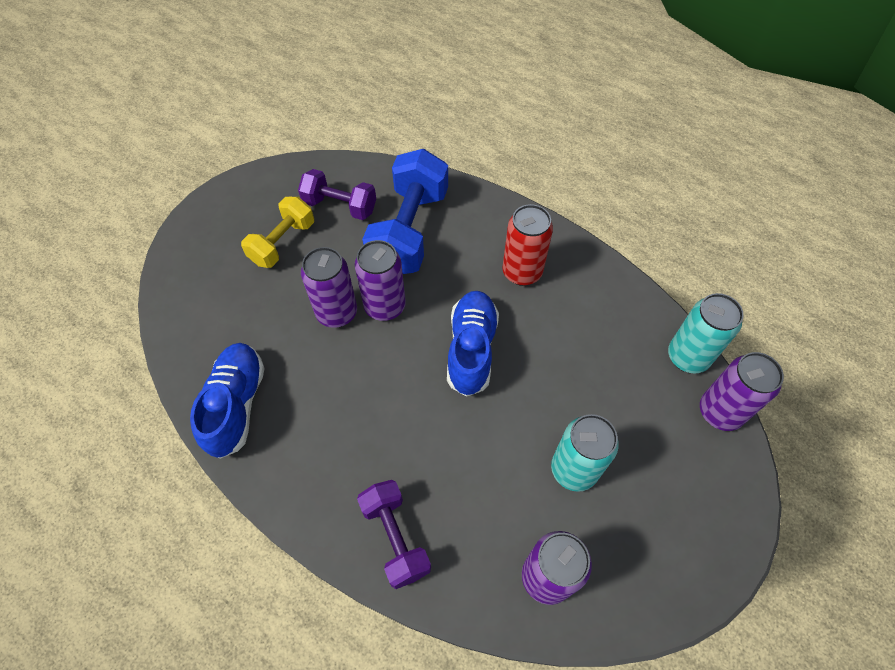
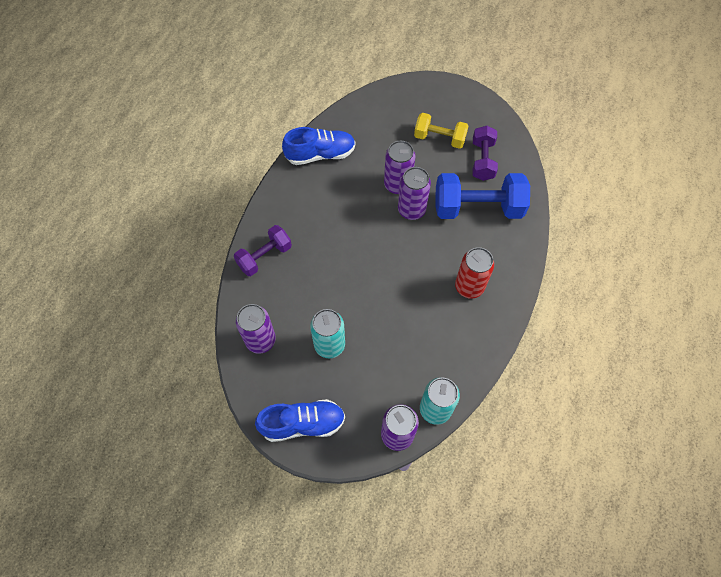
camera: 75 degrees right, 5 degrees up
(471, 349) = (396, 268): blue shoe -> blue shoe (302, 424)

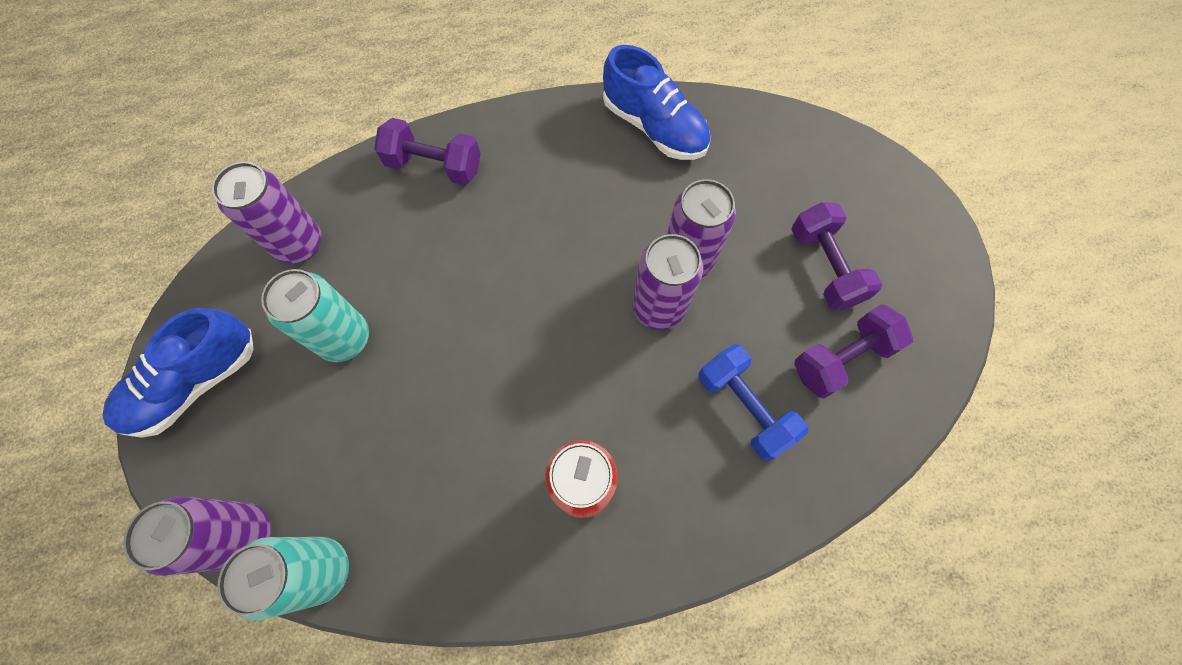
camera: 55 degrees right, 5 degrees up
(302, 424) = (196, 382): blue shoe -> blue shoe turned 90 degrees clockwise
(439, 138) = (825, 266): yellow dumbbell -> purple dumbbell
(477, 207) = (744, 407): blue dumbbell -> blue dumbbell, size x0.61

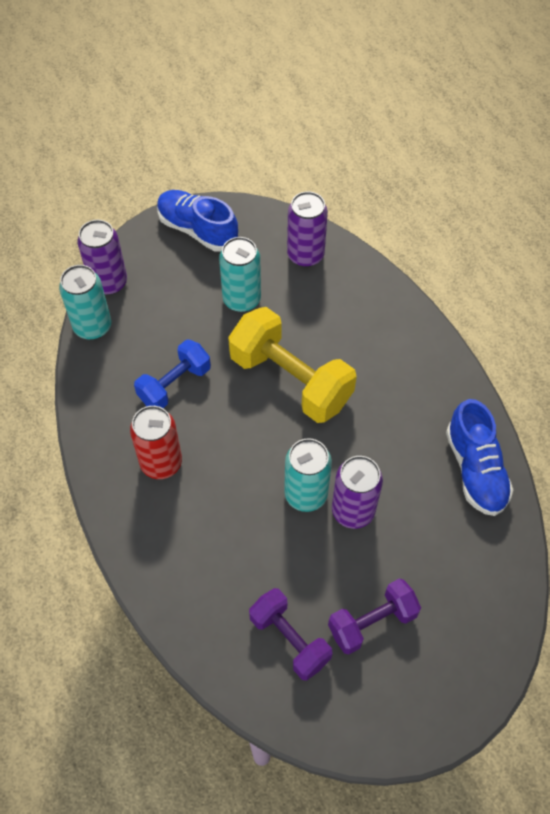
camera: 80 degrees right, 10 degrees down
(434, 165) = (391, 320): purple dumbbell -> none
(492, 297) = (290, 380): none -> yellow dumbbell
(654, 127) = (475, 469): blue shoe -> blue shoe turned 45 degrees counterclockwise
(658, 308) = (306, 494): purple can -> turquoise can
(744, 407) = (235, 566): blue dumbbell -> blue dumbbell (174, 384)

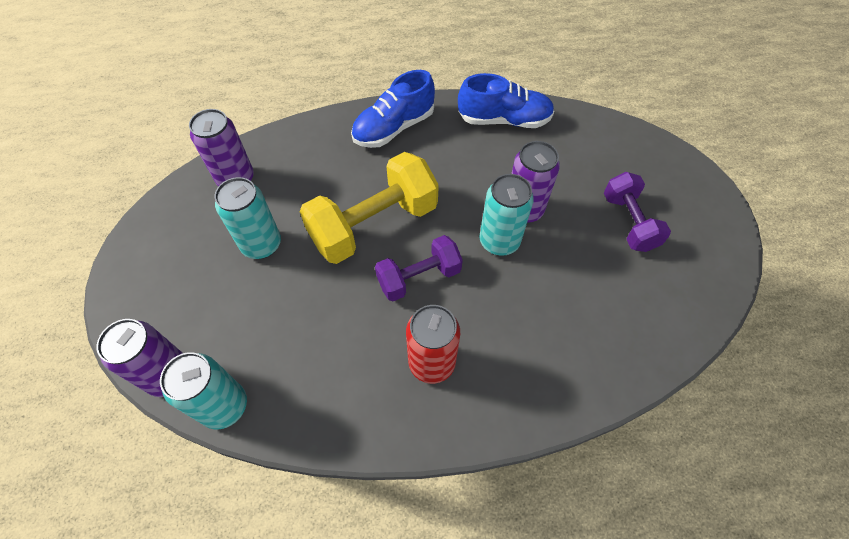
camera: 75 degrees left, 0 degrees up
(174, 384) = (340, 330): blue dumbbell -> none
(197, 230) = (148, 266): blue shoe -> blue shoe (394, 128)
(289, 639) = (639, 287): purple dumbbell -> purple dumbbell (419, 277)

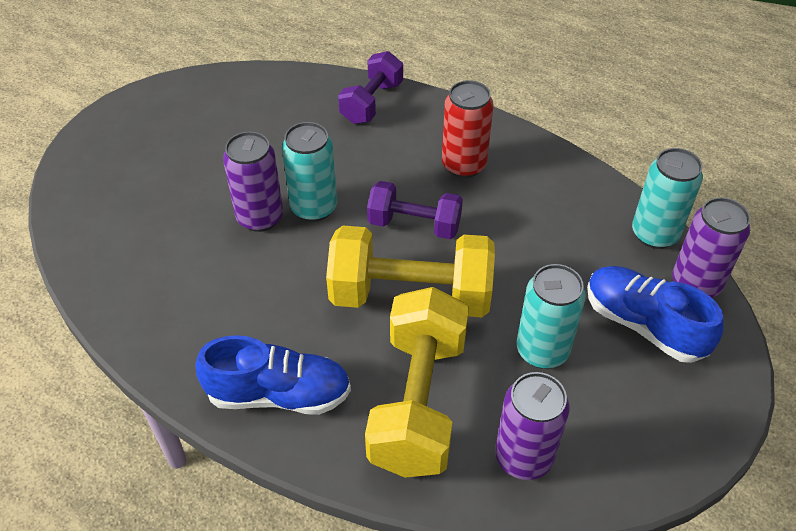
camera: 140 degrees left, 10 degrees down
(315, 169) = (418, 402): none -> yellow dumbbell
(504, 120) = (153, 315): blue shoe -> blue shoe (644, 325)
(629, 222) = (191, 153): purple dumbbell -> purple dumbbell (371, 102)

